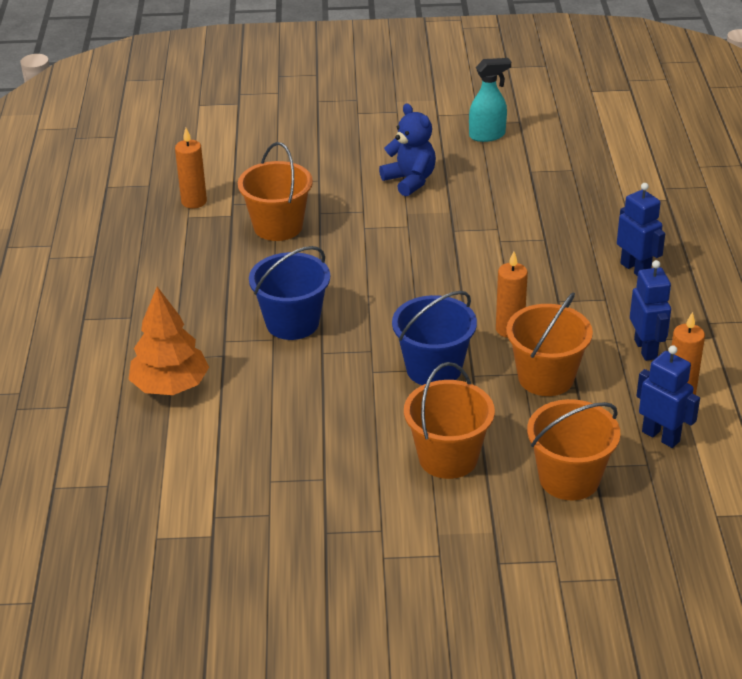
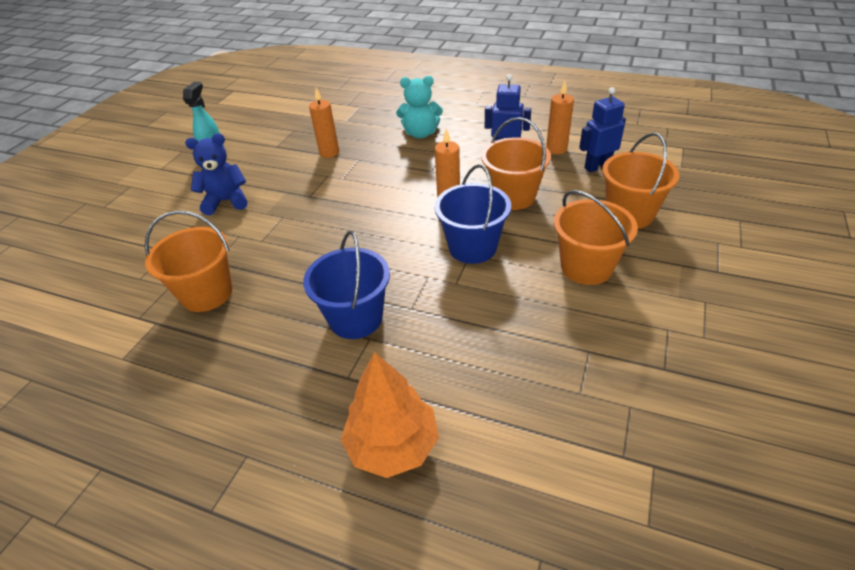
camera: 65 degrees left, 5 degrees up
(194, 201) = (103, 347): orange candle -> orange candle (329, 153)
(635, 269) = (420, 134): blue robot -> turquoise teddy bear

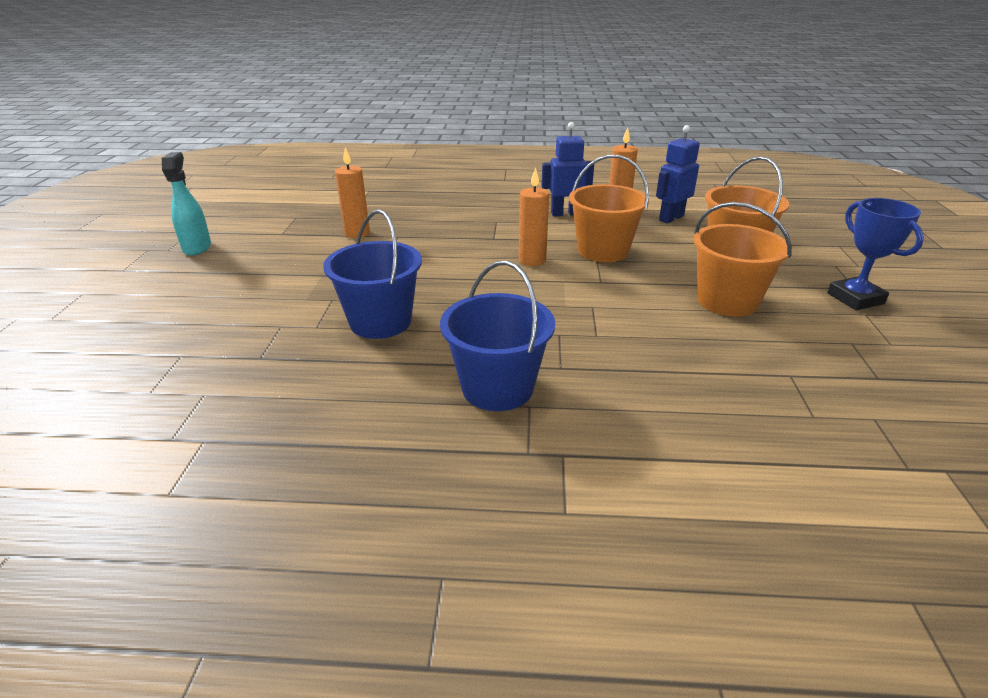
camera: 20 degrees left, 10 degrees down
(207, 293) = (268, 393): orange bucket -> none
(226, 201) = (242, 293): blue teddy bear -> none
(393, 445) = (640, 516): orange tree -> none
(420, 134) = (459, 208): turquoise teddy bear -> none
(472, 247) = (591, 300): blue bucket -> blue bucket (380, 322)
(708, 283) = (855, 298): none -> blue trophy

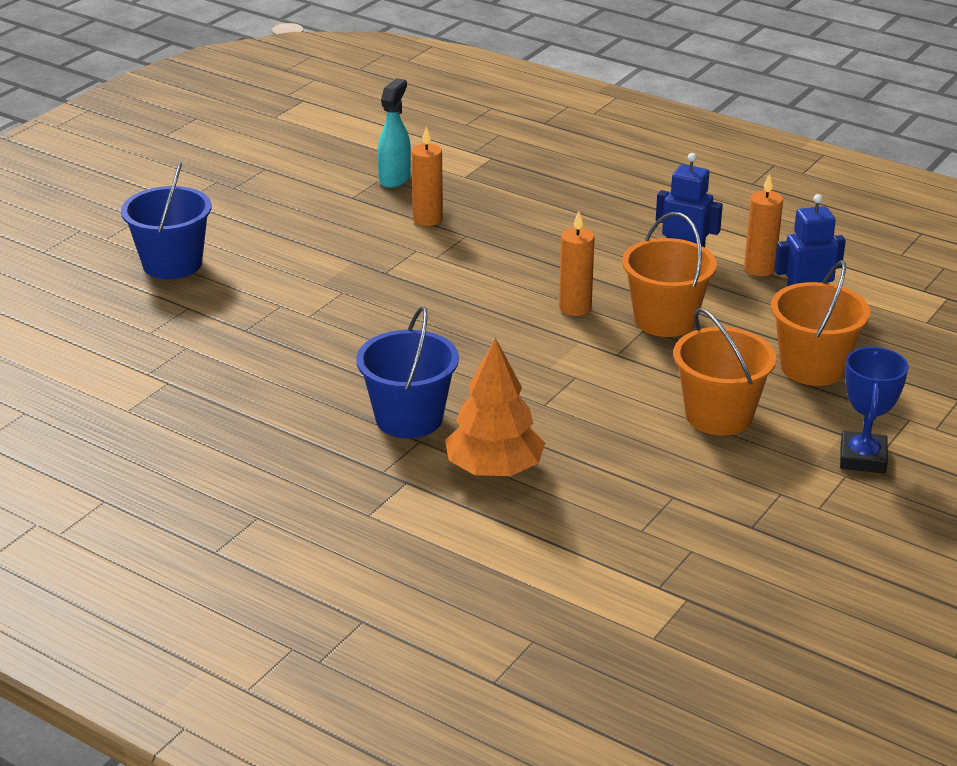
camera: 30 degrees right, 0 degrees up
(197, 247) = (262, 192): turquoise spray bottle -> turquoise spray bottle (395, 178)
(380, 322) = (367, 328): blue bucket -> blue bucket (172, 264)
(626, 408) = (494, 469): none -> orange tree

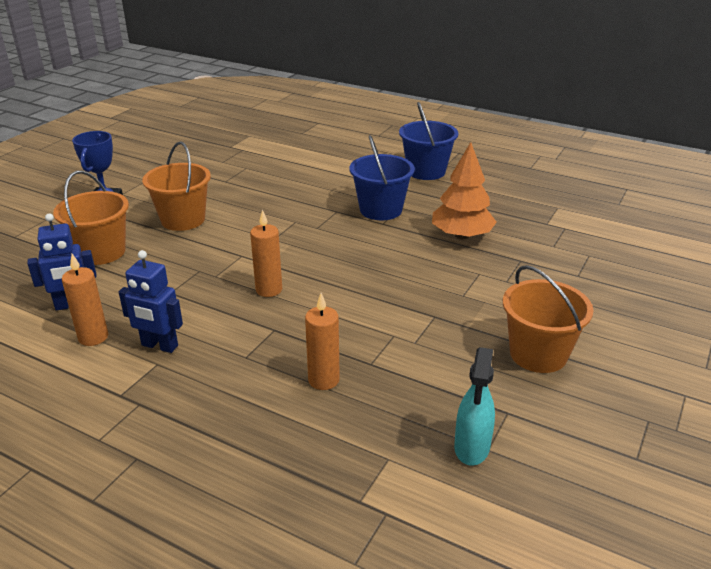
camera: 175 degrees right, 0 degrees up
(172, 264) = (625, 314): blue bucket -> blue bucket (426, 171)
(427, 219) = (414, 383): orange candle -> orange candle (323, 380)
(494, 469) = (325, 188): orange tree -> orange tree (462, 235)
(665, 320) = (197, 283): orange bucket -> orange bucket (538, 354)

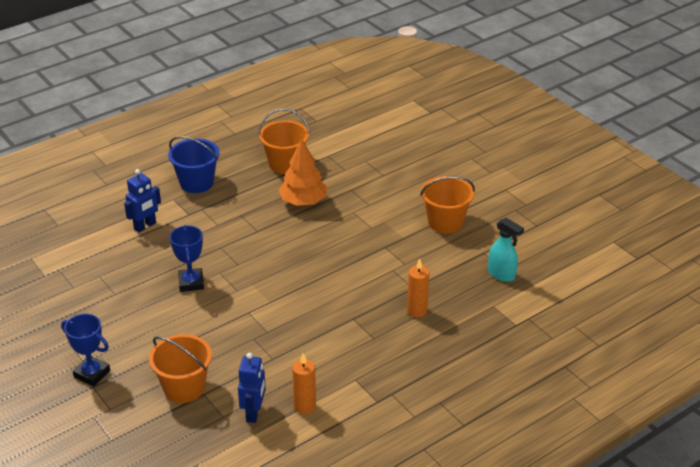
camera: 65 degrees left, 5 degrees up
(159, 346) = (336, 375): blue robot -> blue robot (145, 226)
(183, 220) = (166, 332): orange bucket -> orange bucket (285, 164)
(267, 211) = (191, 283): none -> blue trophy
(269, 290) = (305, 309): orange candle -> none
(381, 210) = (237, 225): blue bucket -> none

